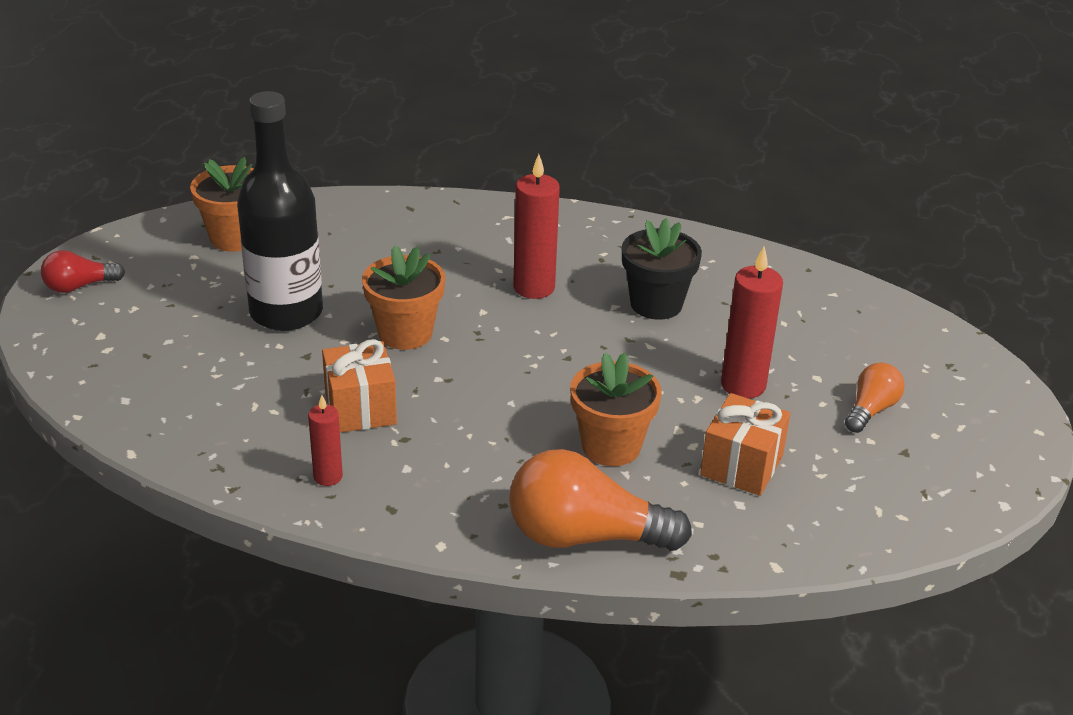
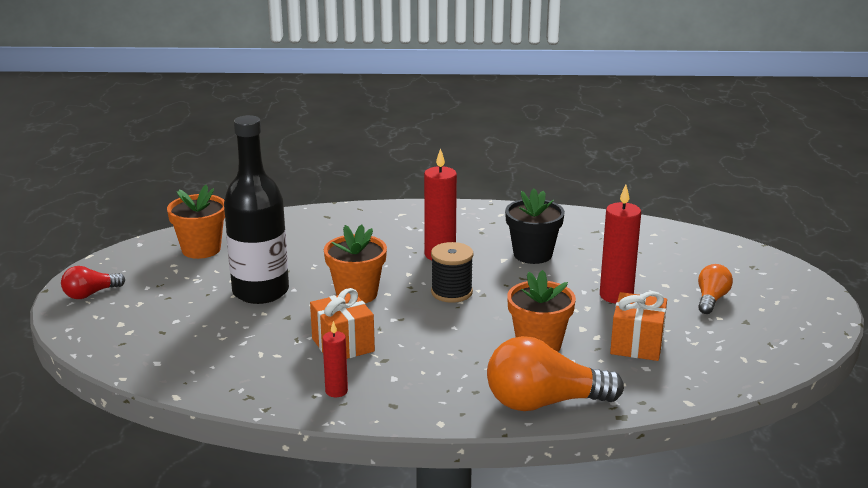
camera: 10 degrees left, 10 degrees down
(527, 348) = (451, 292): none -> black spool

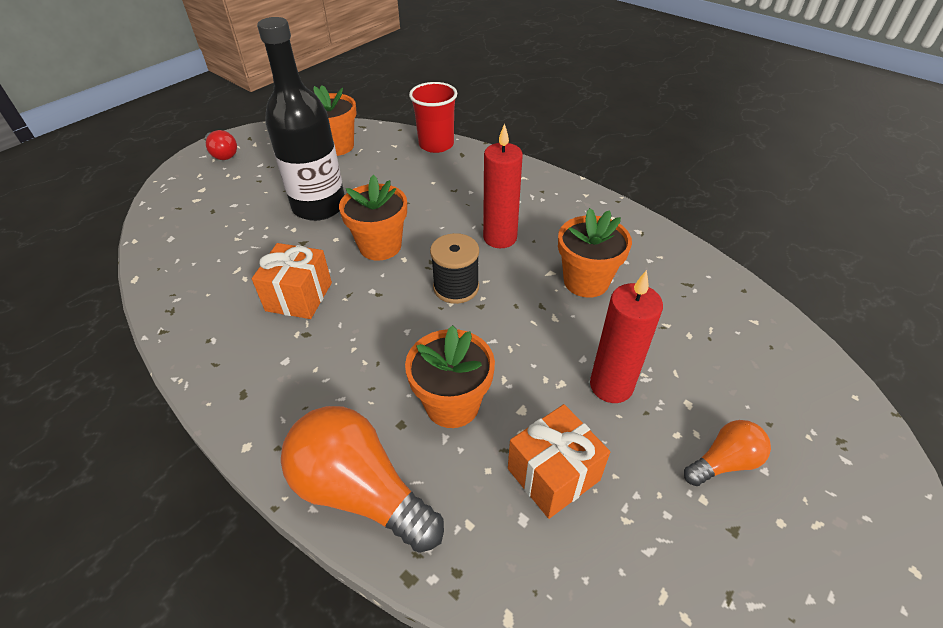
camera: 40 degrees right, 20 degrees up
(90, 294) = (223, 154): red light bulb -> red light bulb turned 135 degrees counterclockwise
(294, 217) = (436, 144): none -> red cup
(336, 391) = (227, 346): red candle -> none
(532, 254) = (586, 281): black flower pot -> orange flower pot

